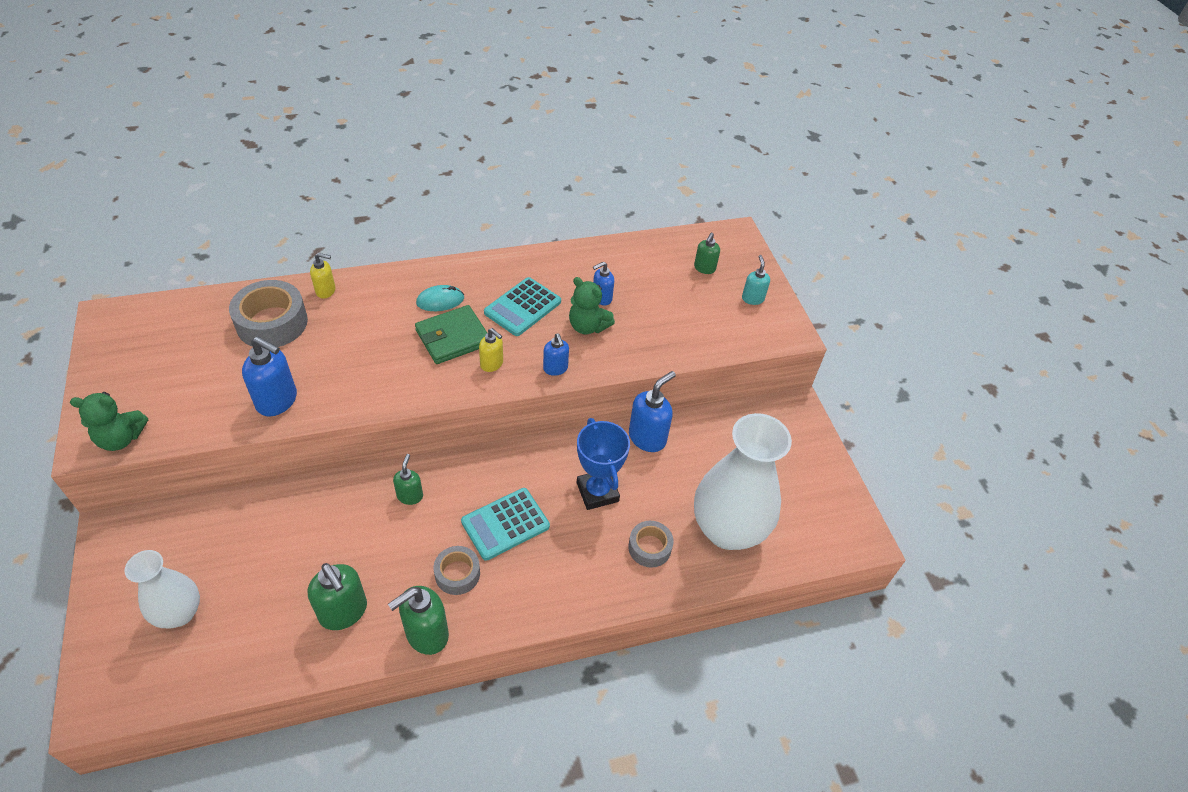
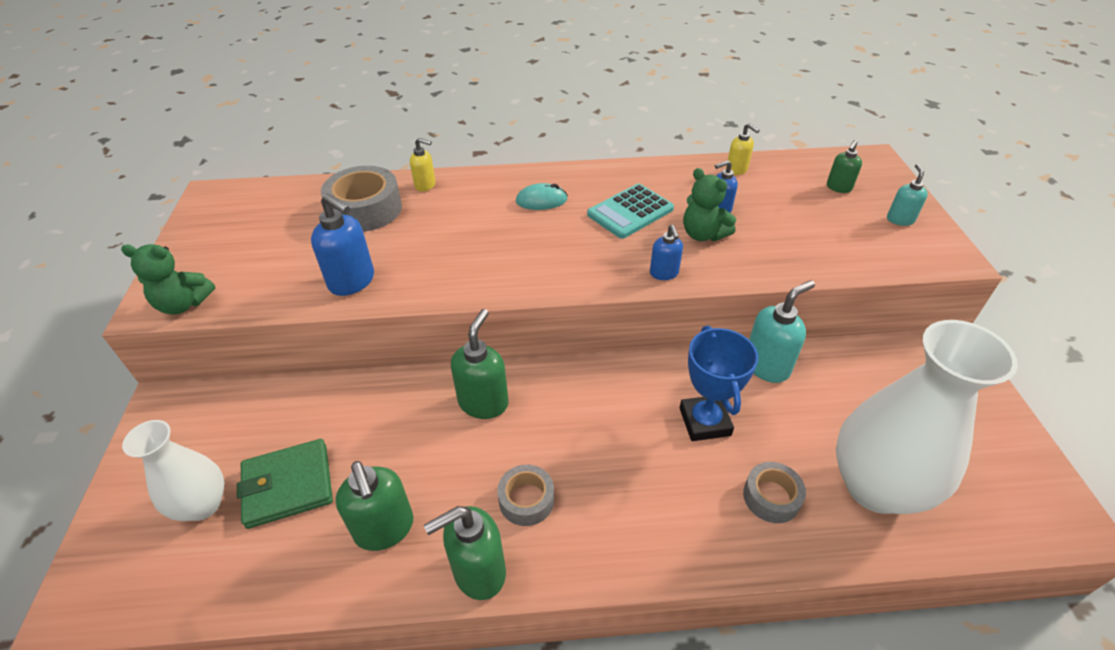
camera: 15 degrees right, 5 degrees down
(410, 496) = (483, 402): green soap dispenser -> green soap dispenser, size x1.69
(453, 337) = (550, 235): green wallet -> green wallet (288, 485)
(492, 364) = (591, 263): yellow soap dispenser -> yellow soap dispenser (737, 170)
(505, 524) = (590, 447): turquoise calculator -> none
(647, 438) = (767, 366): blue soap dispenser -> turquoise soap dispenser

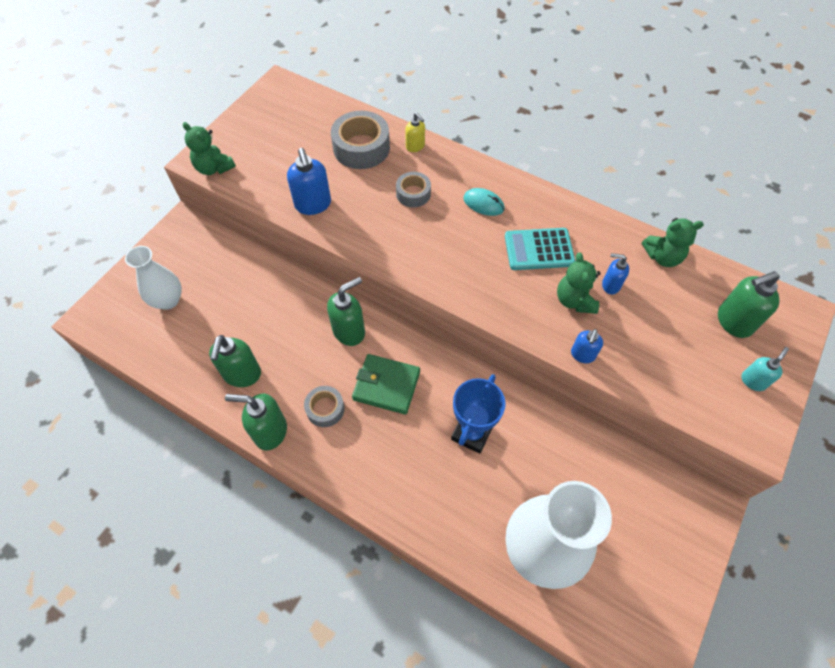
camera: 35 degrees right, 15 degrees up
(288, 485) = (213, 316): green wallet -> green wallet (386, 385)
(664, 273) = (514, 316): blue soap dispenser -> blue soap dispenser (582, 355)
(737, 170) = (662, 257): yellow soap dispenser -> green teddy bear
(767, 366) = (552, 424): turquoise soap dispenser -> none
(771, 497) = (466, 507): grey tape -> grey tape (413, 194)
(838, 188) = (733, 322): green soap dispenser -> green soap dispenser, size x1.69

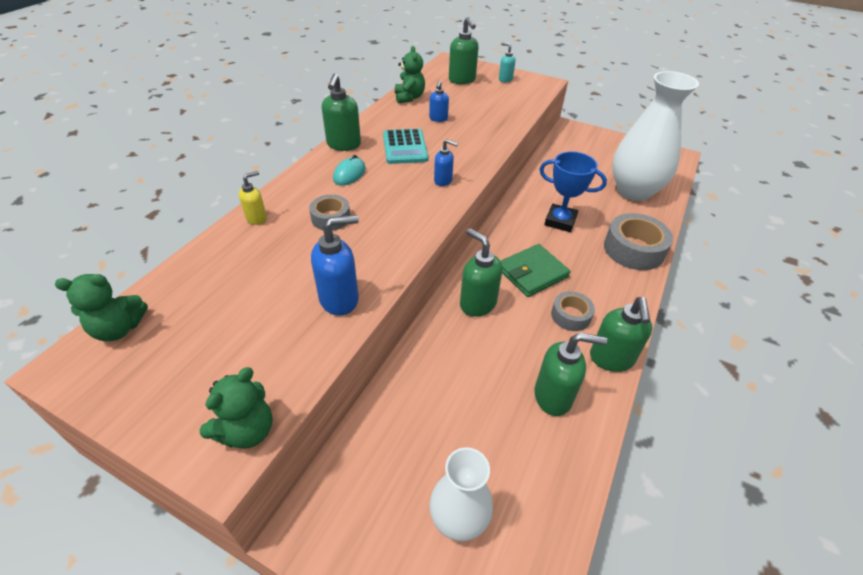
camera: 95 degrees left, 15 degrees down
(361, 148) = (246, 262): grey tape -> grey tape (633, 249)
(386, 385) = (532, 273): green wallet -> green wallet turned 45 degrees clockwise
(538, 197) = (343, 145): none -> green soap dispenser
(574, 300) = (455, 134): green teddy bear -> green teddy bear (119, 329)
(582, 355) = (504, 133): blue soap dispenser -> blue soap dispenser (443, 181)

